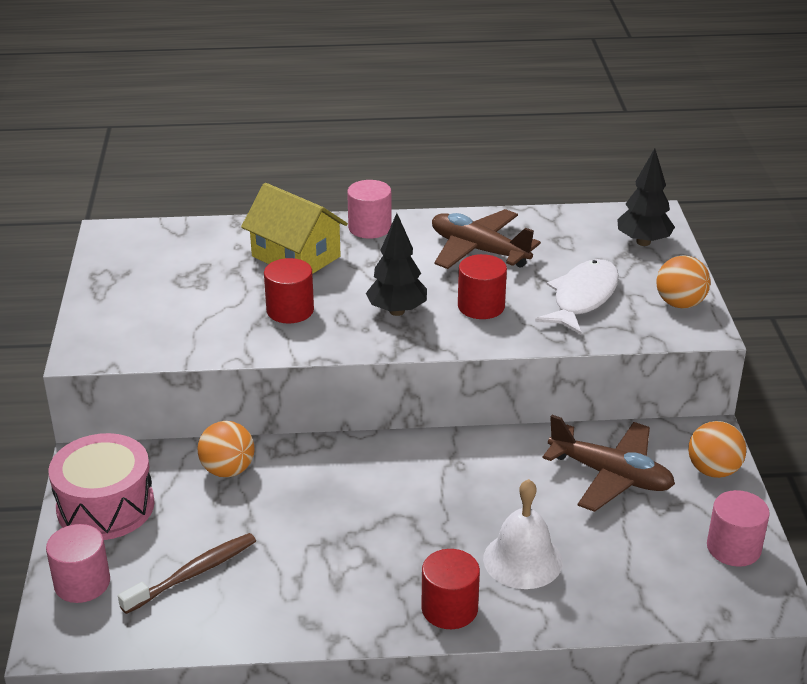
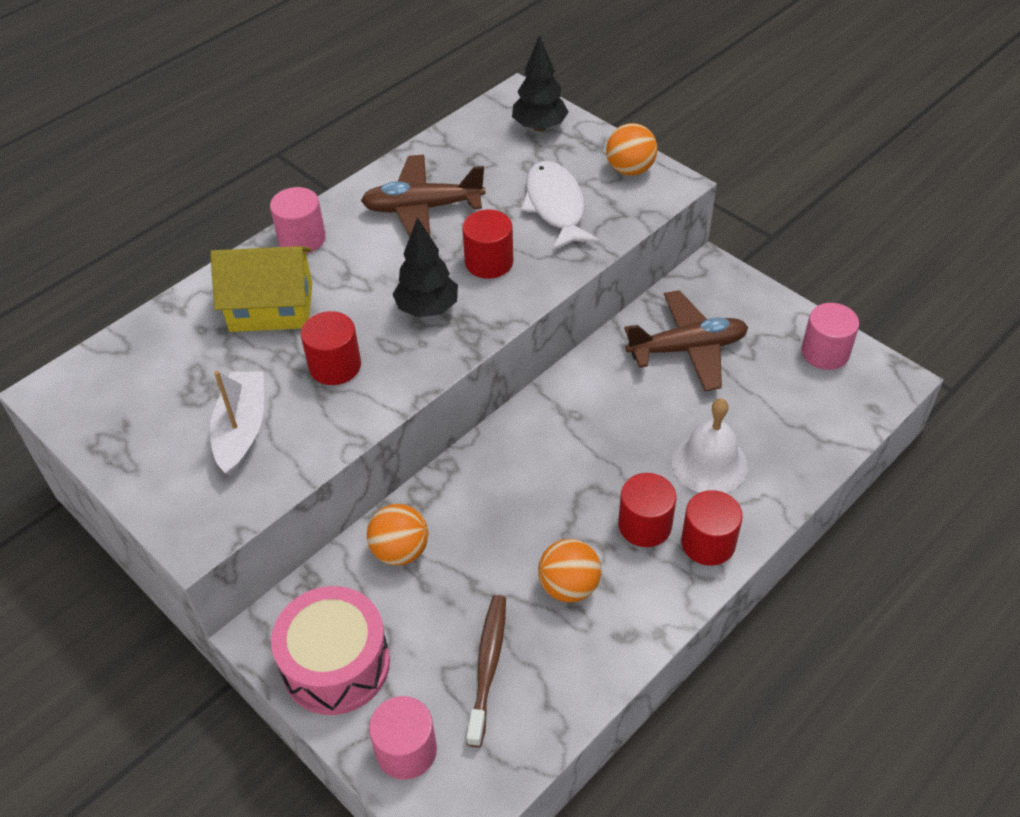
camera: 40 degrees left, 15 degrees up
(186, 313) = (242, 430): none -> white boat
(416, 566) = (644, 525): none -> red cylinder
(713, 470) = (746, 298): orange ball -> orange ball (569, 586)

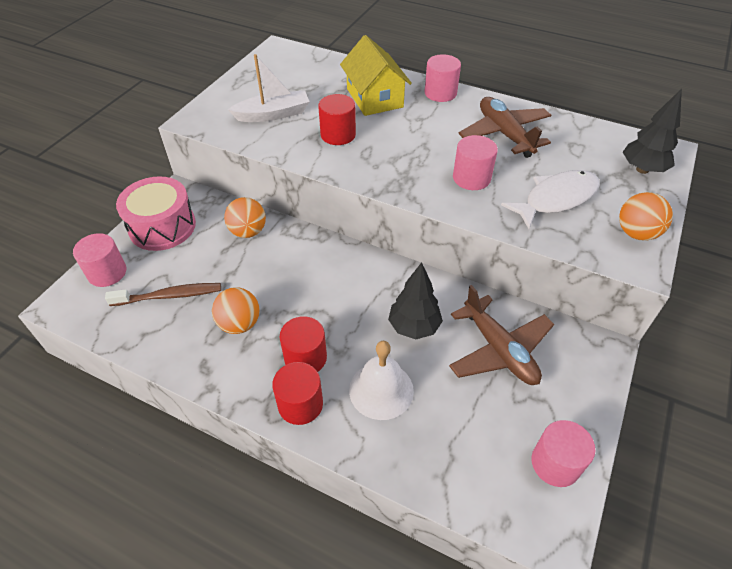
camera: 70 degrees right, 0 degrees up
(427, 309) = (408, 160): black tree -> black tree (414, 327)
(489, 262) = (471, 178): red cylinder -> pink cylinder

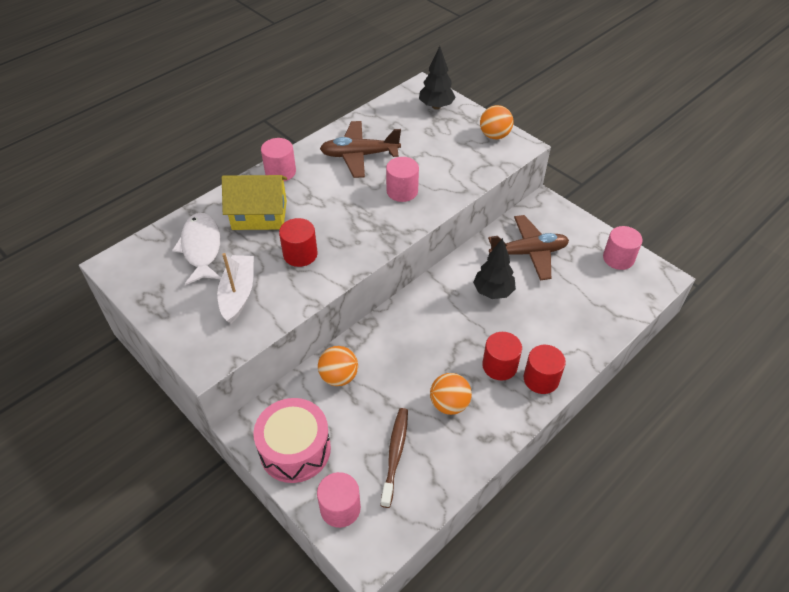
camera: 70 degrees left, 0 degrees up
(381, 390) = (542, 327): white bell -> none
(556, 199) = (446, 157): white fish -> white fish (201, 248)

